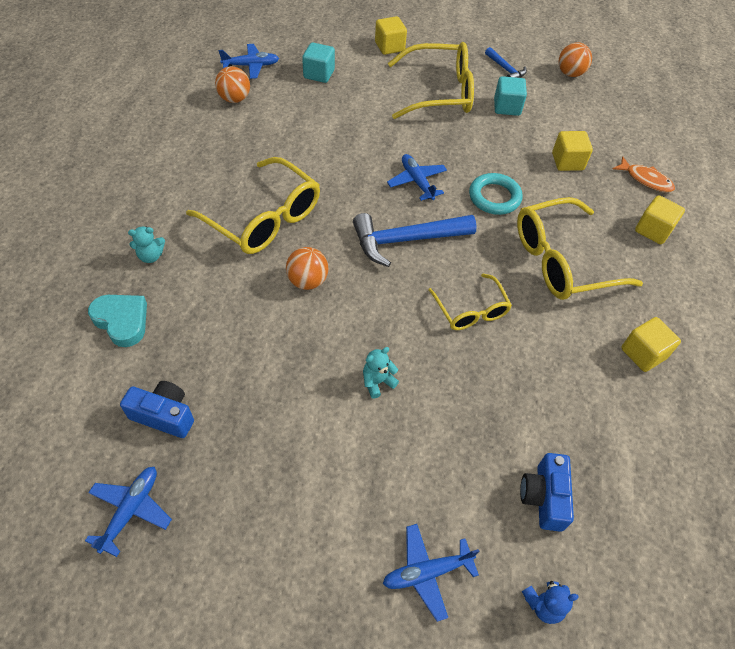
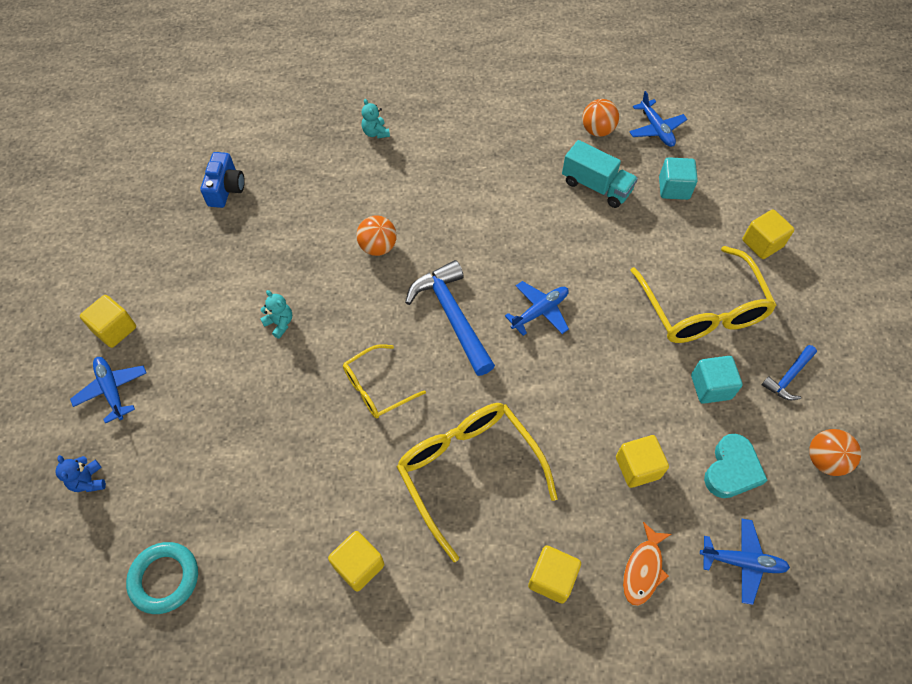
camera: 80 degrees right, 5 degrees up
(122, 321) = (306, 137): turquoise heart -> turquoise heart (731, 470)
(131, 510) = (149, 194): blue plane -> blue plane (742, 562)
(264, 218) = (443, 196): yellow glasses -> none
(297, 116) = (596, 186): none -> turquoise truck
(339, 566) = (115, 329): none -> yellow cube
(494, 197) = (544, 391): turquoise ring -> turquoise ring (164, 578)
(544, 497) = (183, 474): blue camera -> none

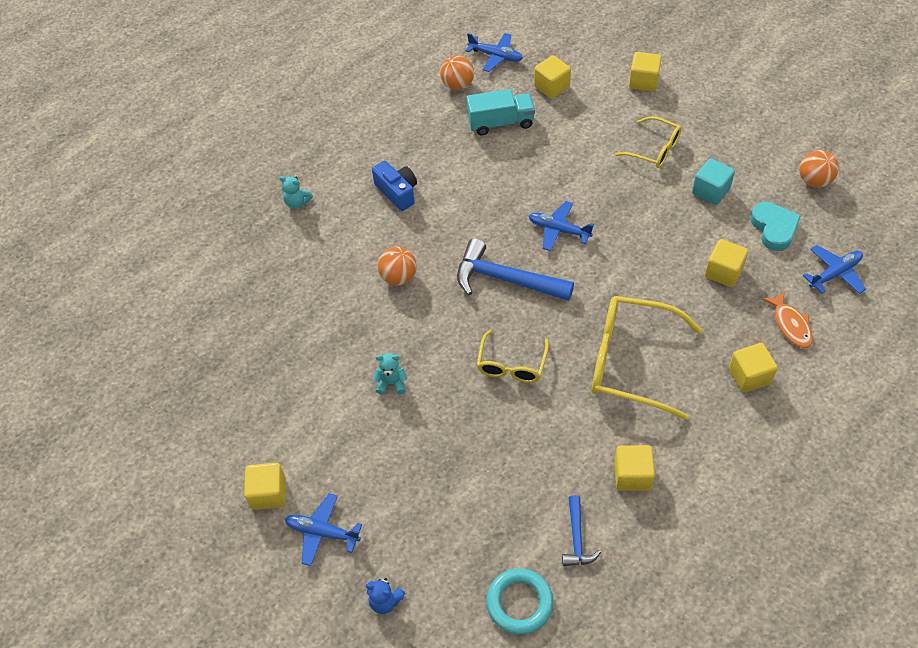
camera: 40 degrees left, 5 degrees down
(226, 189) = (227, 329): blue camera -> blue camera (397, 192)
(540, 311) = (558, 230): blue plane -> blue plane turned 75 degrees counterclockwise
(674, 188) = (551, 87): turquoise cube -> yellow cube
(702, 310) = (654, 149): yellow glasses -> yellow glasses, size x0.57
(788, 377) = (745, 150): blue hammer -> blue hammer (577, 538)

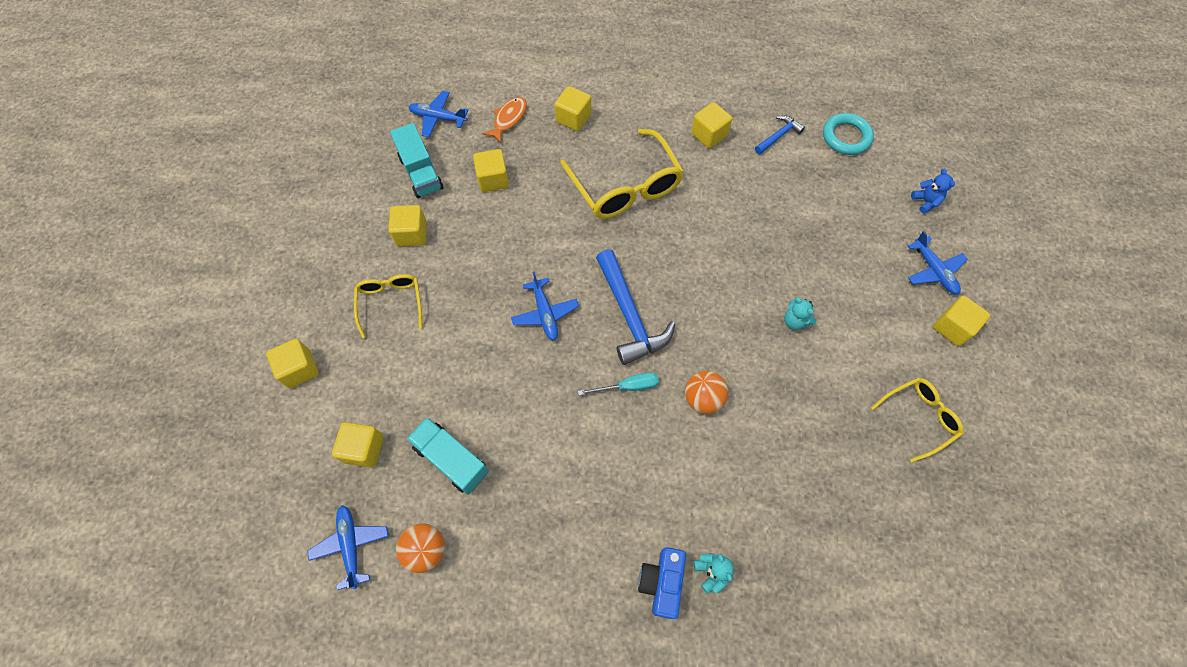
camera: 135 degrees left, 10 degrees up
(397, 192) = (616, 483): blue camera -> blue camera (662, 582)
(453, 241) = (628, 386): none -> turquoise screwdriver
(511, 365) = (700, 255): yellow glasses -> yellow glasses (919, 417)
(710, 191) = (412, 234): turquoise cube -> yellow cube
(774, 228) = (421, 173): turquoise heart -> turquoise truck
(814, 181) = (346, 174): orange ball -> none

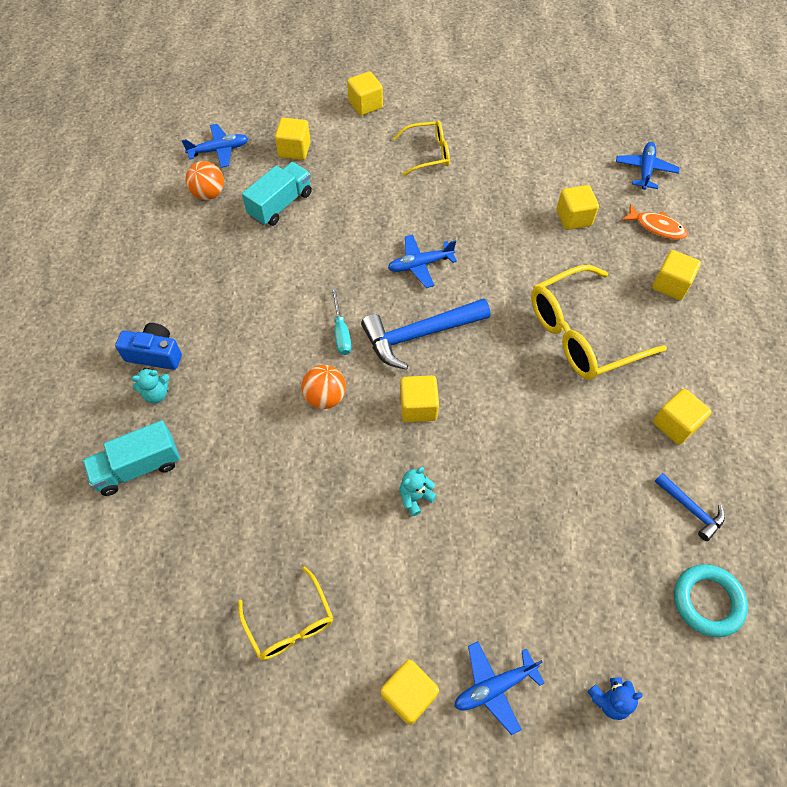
camera: 90 degrees right, 5 degrees down
(412, 234) = (502, 161): yellow cube -> yellow cube (418, 407)
(421, 173) = (573, 162): turquoise truck -> turquoise truck (138, 467)

